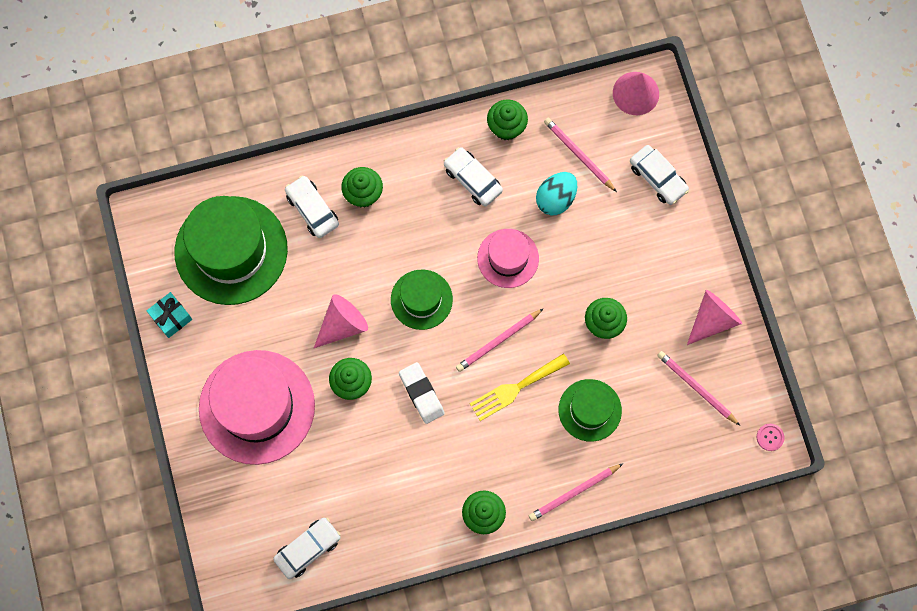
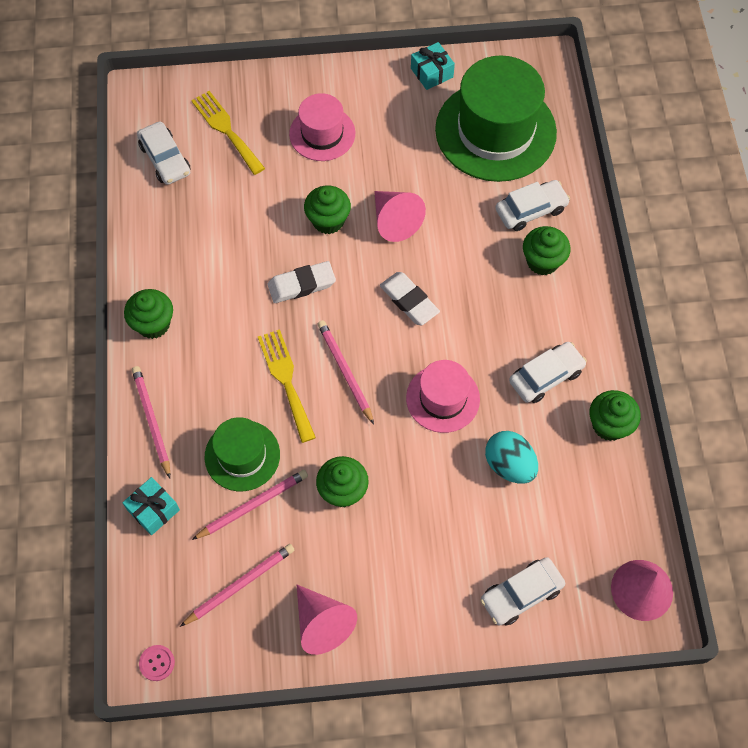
camera: 100 degrees right, 10 degrees down
(257, 407) = (322, 133): pink hat -> pink hat, size x0.55
(265, 498) = (226, 129): none -> yellow fork
(421, 299) = (409, 301): green hat -> white eraser
(579, 155) = (563, 503): pink pencil -> pink pencil (253, 505)
(651, 471) = (153, 510): none -> turquoise gift

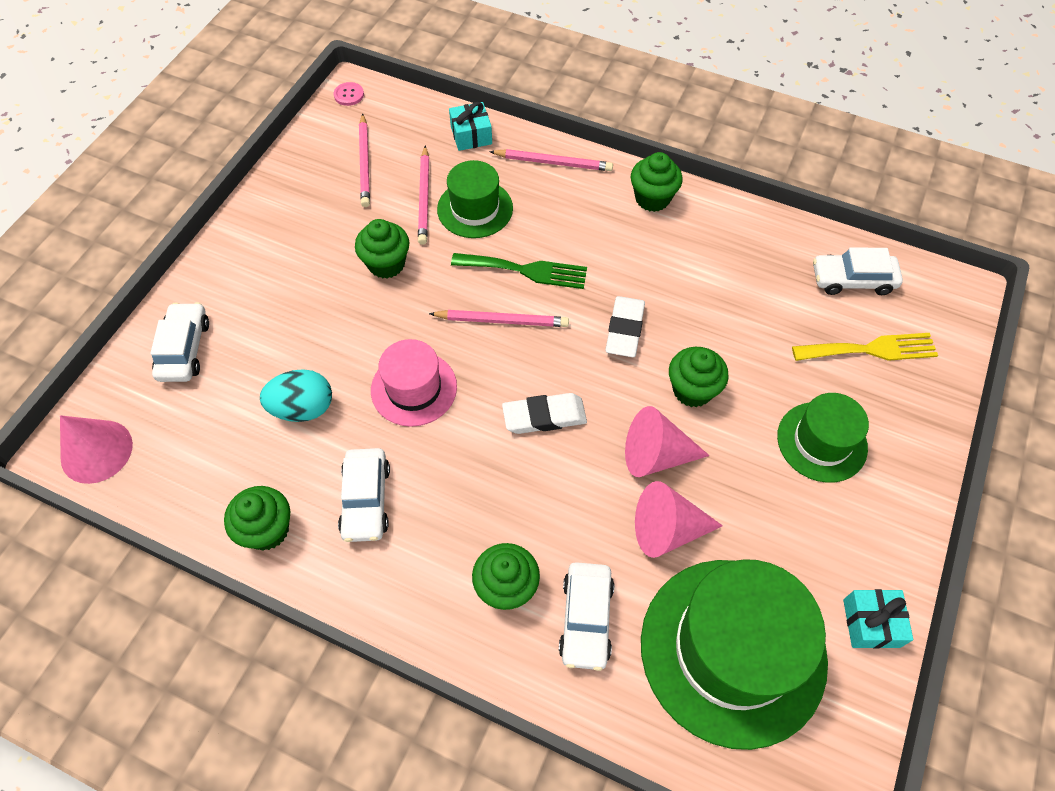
camera: 120 degrees right, 5 degrees down
(286, 380) = (526, 270): yellow fork -> green fork
(322, 133) = (821, 442): pink hat -> green hat
(322, 623) = (289, 200): pink cone -> pink cone (667, 529)

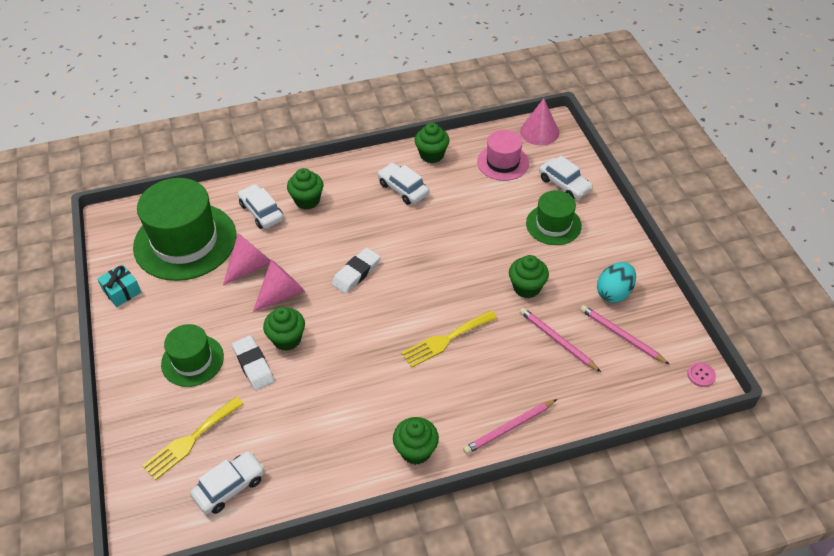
camera: 140 degrees right, 10 degrees down
(303, 408) = (476, 200): turquoise egg -> turquoise egg (614, 293)
(414, 388) = (435, 241): pink hat -> pink hat (503, 162)
(471, 135) = (586, 407): turquoise gift -> none
(475, 209) = (519, 356): green hat -> green hat (553, 224)
(501, 321) = (428, 303): pink pencil -> none
(526, 270) = (446, 340): green fork -> yellow fork
(624, 329) = (354, 346): white eraser -> white eraser (253, 365)

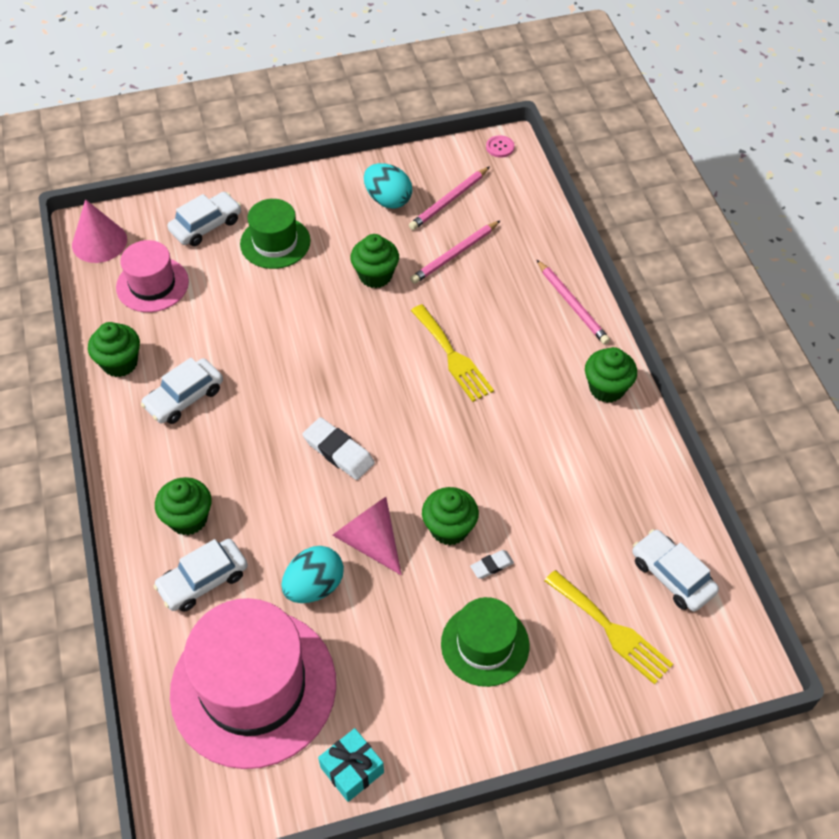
camera: 90 degrees left, 5 degrees up
(185, 241) = (253, 687): green hat -> pink hat
(250, 266) = (314, 586): pink cone -> turquoise egg
(253, 365) = (492, 566): white eraser -> white eraser, size x0.54

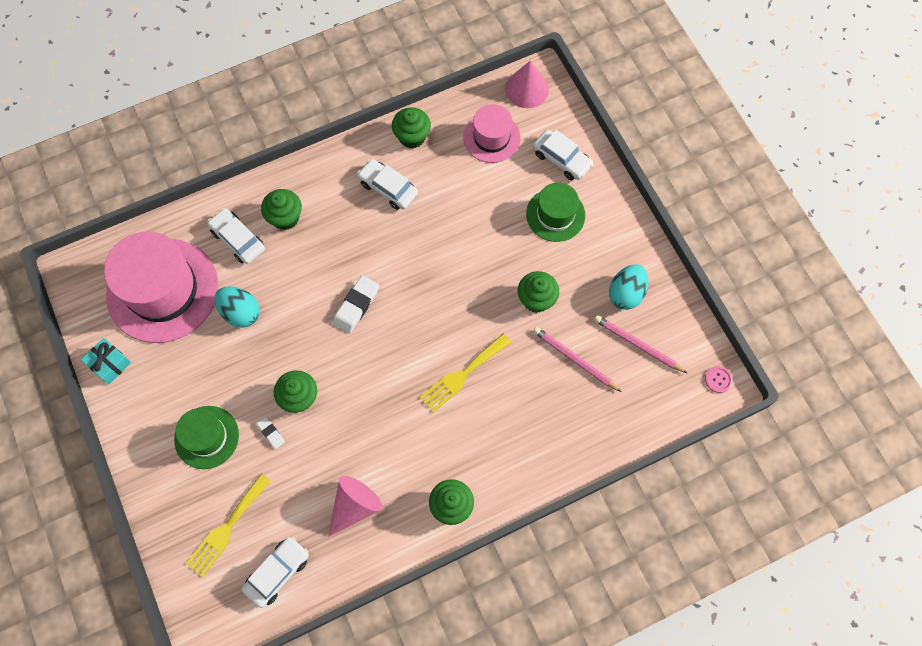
camera: 80 degrees right, 15 degrees up
(369, 540) = (282, 342): pink cone -> pink cone (355, 506)
(572, 304) = (538, 467): pink pencil -> none

